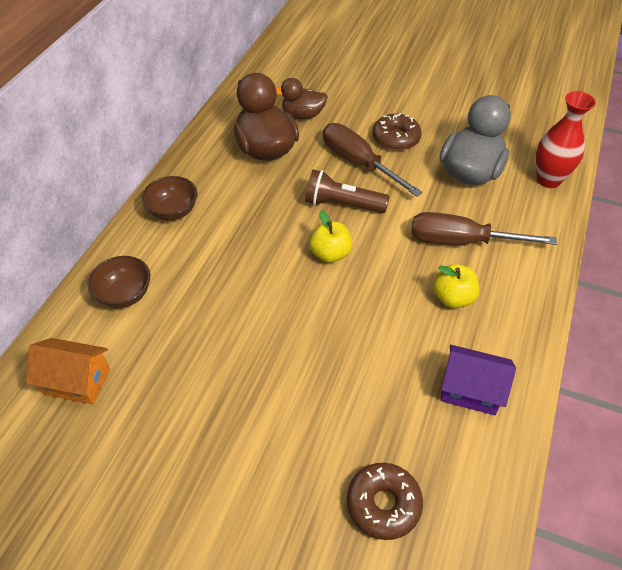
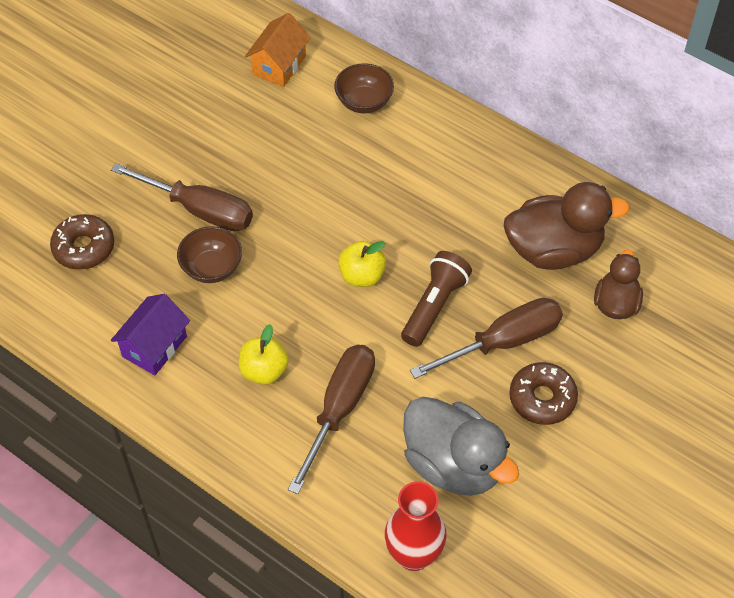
camera: 105 degrees right, 5 degrees up
(173, 211) = (468, 149): brown bowl -> brown bowl (212, 268)
(296, 399) = (200, 210): none -> brown screwdriver

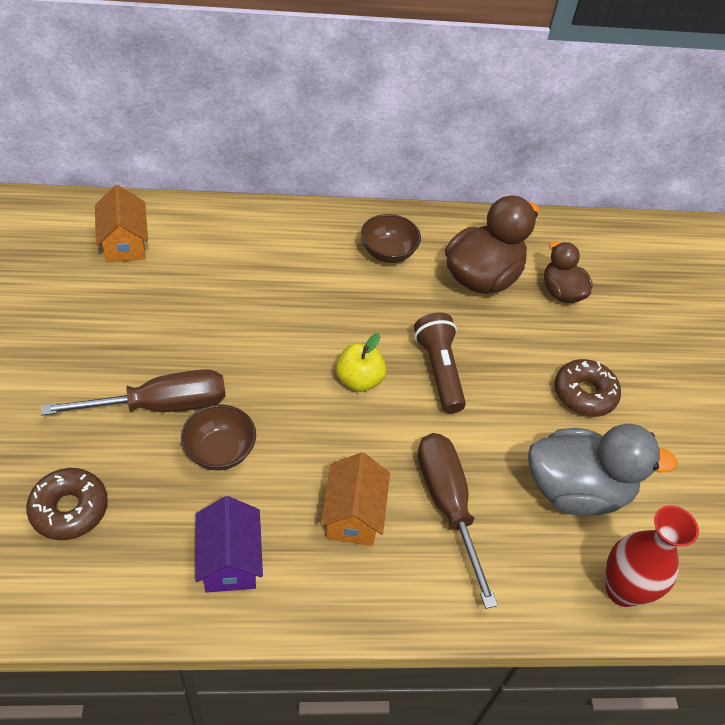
camera: 45 degrees left, 5 degrees down
(264, 371) = (353, 515): yellow apple -> orange house
(364, 102) = (229, 238): brown bowl -> brown bowl (388, 253)
(504, 341) = (516, 367): brown screwdriver -> none

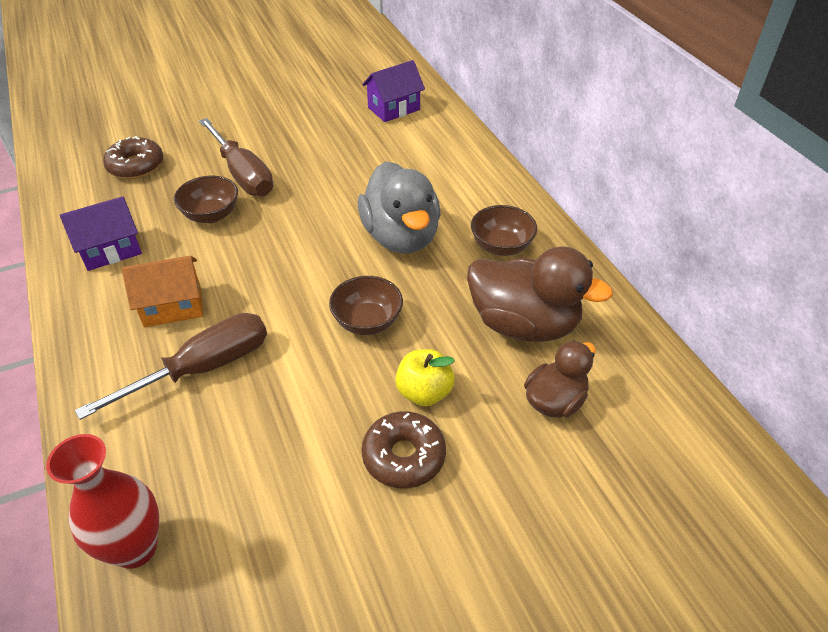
camera: 75 degrees right, 5 degrees down
(125, 243) = (394, 109): orange house -> purple house
(359, 380) = (325, 270): yellow apple -> yellow apple (424, 392)
(439, 370) = (367, 322): brown flashlight -> brown bowl
(576, 490) = (258, 475): grey duck -> grey duck (401, 237)

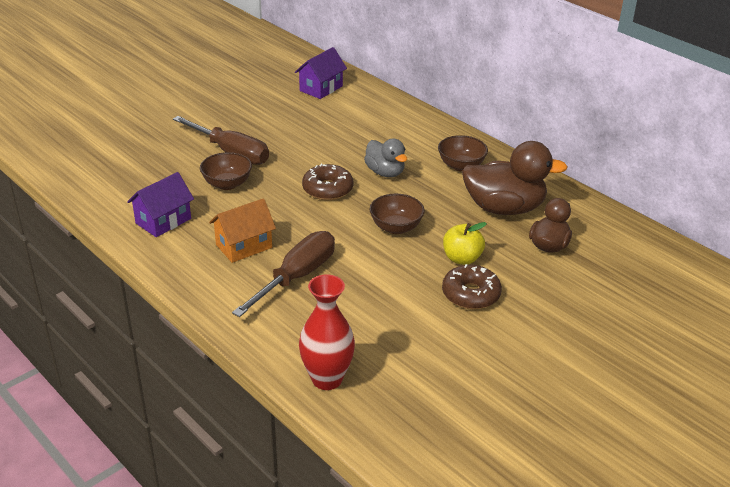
camera: 20 degrees left, 10 degrees down
(136, 166) = (135, 161): brown donut -> brown donut (327, 189)
(401, 237) = (385, 172): grey duck -> grey duck, size x0.59

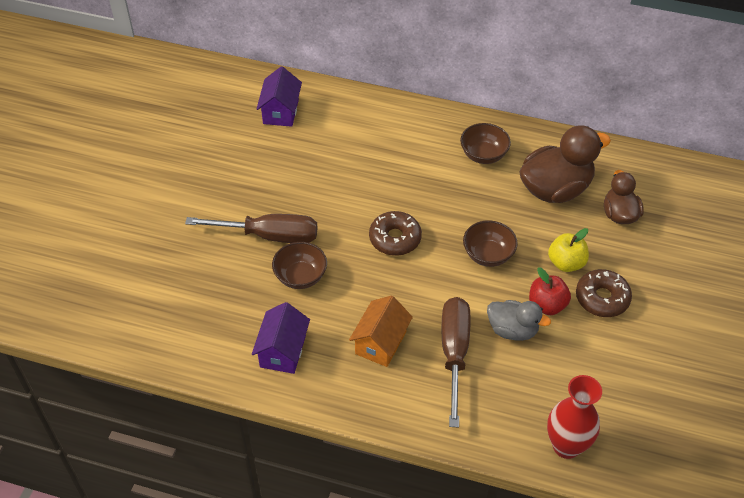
camera: 30 degrees left, 15 degrees up
(385, 172) = (427, 194): grey duck -> grey duck (512, 330)
(413, 279) = (547, 305): none -> red apple

